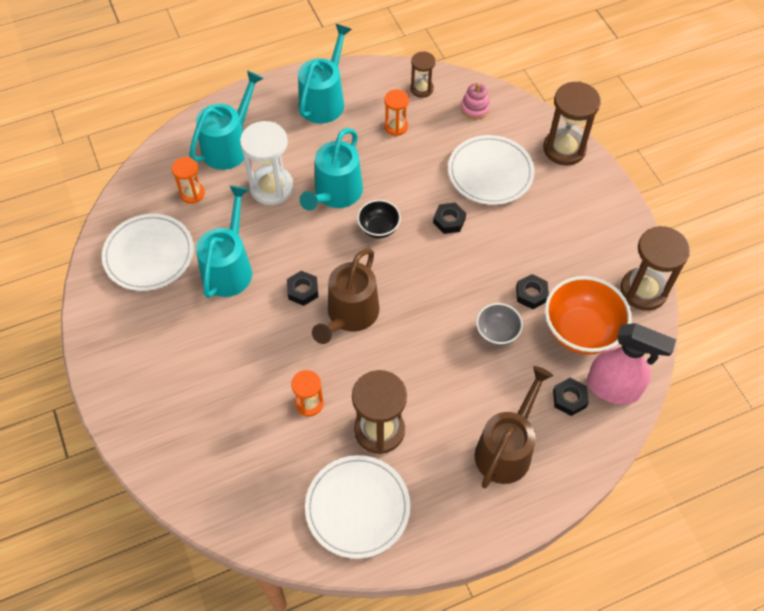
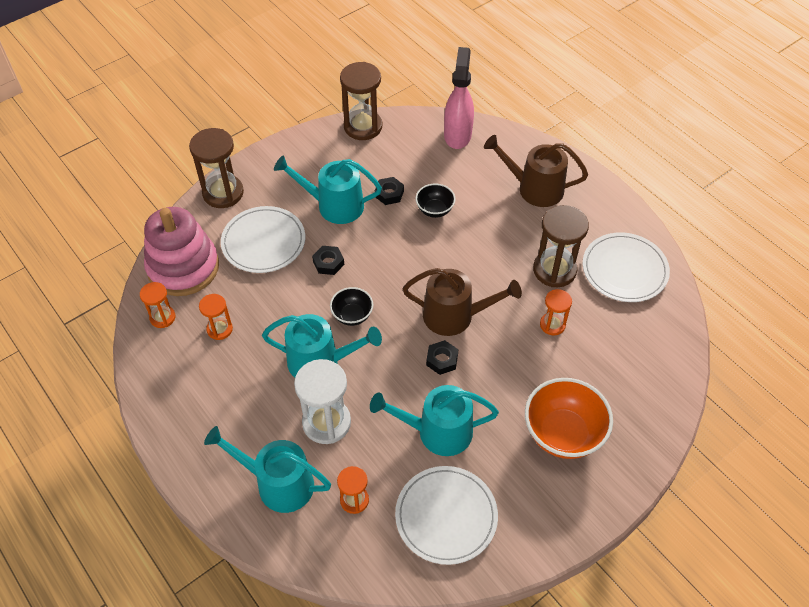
camera: 105 degrees left, 5 degrees down
(324, 100) = (193, 404): turquoise watering can -> turquoise watering can (334, 205)
(421, 89) = (162, 317): brown hourglass -> orange hourglass
(475, 108) = (183, 267): pink stacking toy -> pink stacking toy, size x2.38
(497, 333) = (434, 210): grey bowl -> black bowl
(569, 399) = (477, 158): black nut -> none
(580, 331) = (414, 159): orange bowl -> orange bowl (563, 433)

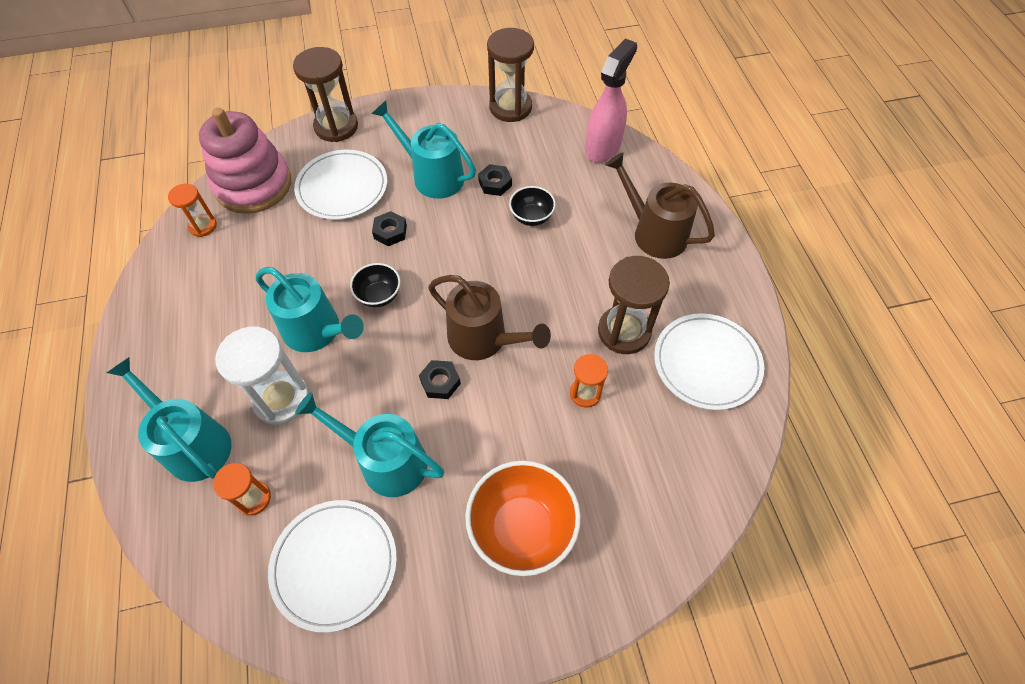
camera: 25 degrees right, 5 degrees up
(219, 329) = (245, 258): orange hourglass -> none

